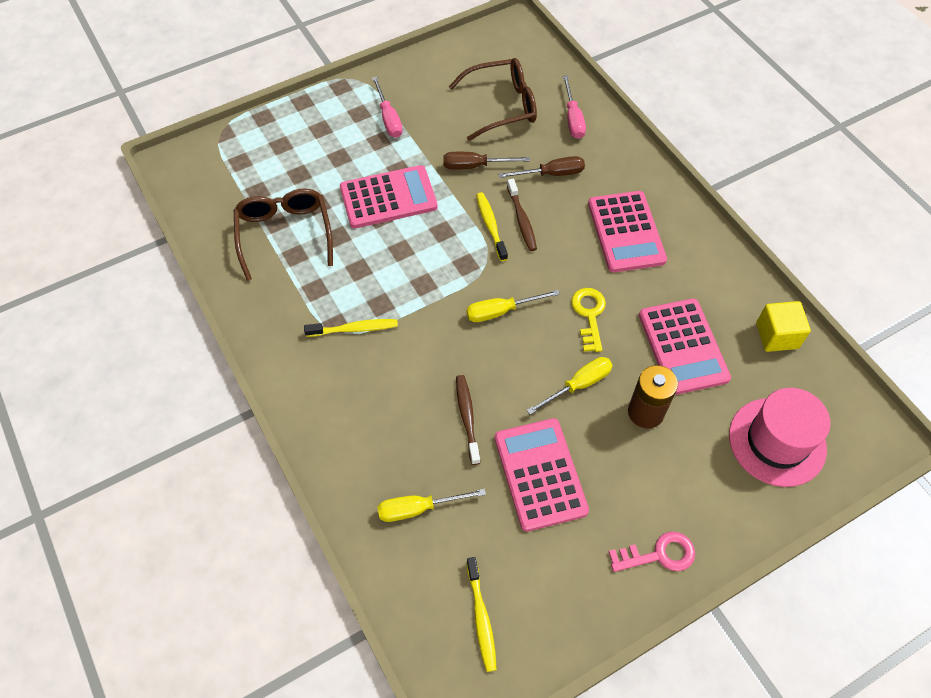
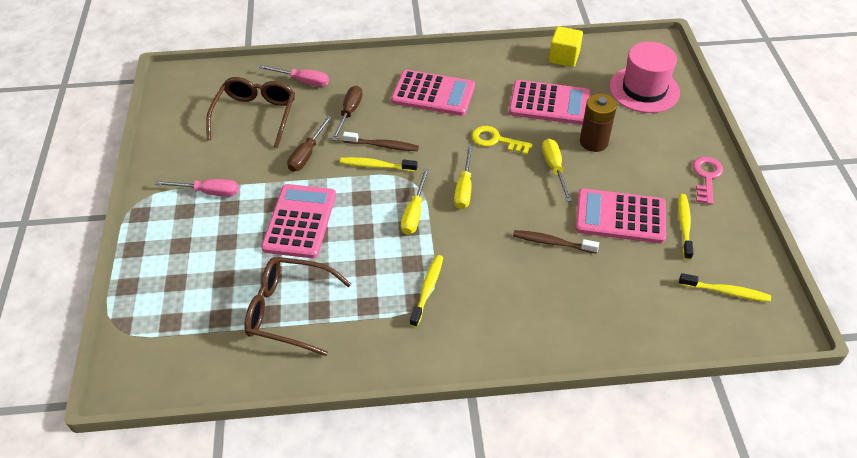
camera: 65 degrees left, 10 degrees down
(418, 508) = (621, 300): yellow screwdriver -> yellow screwdriver (414, 213)
(562, 547) = (684, 225): none -> yellow toothbrush

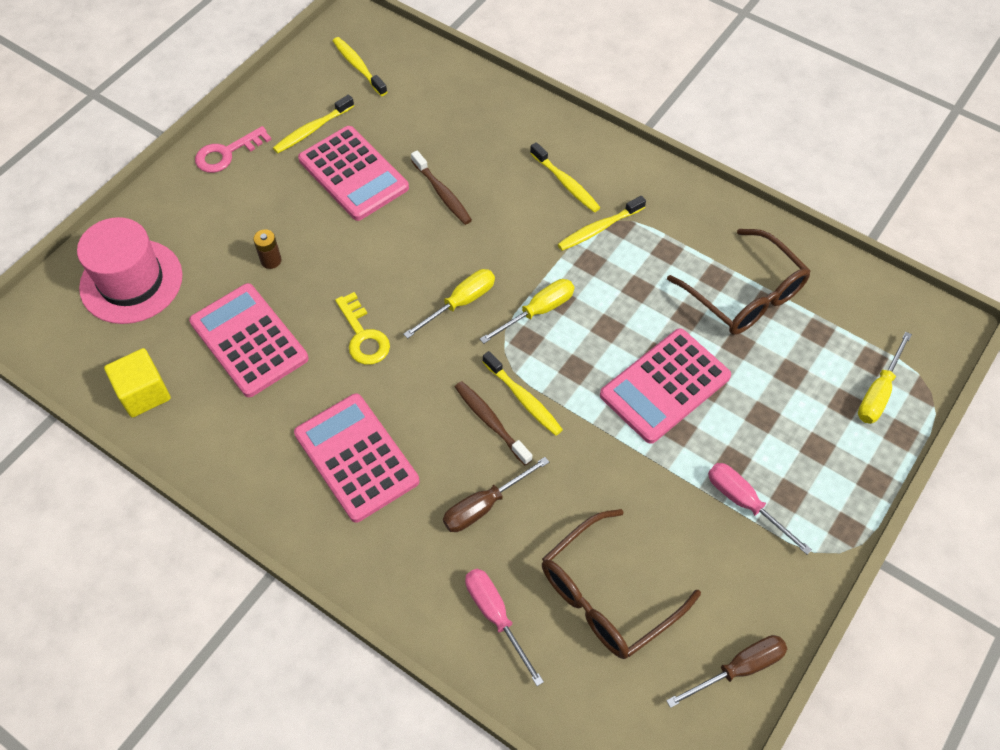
camera: 140 degrees left, 10 degrees up
(307, 154) = (588, 476): brown screwdriver -> brown screwdriver (738, 669)
(482, 307) = (566, 183): none -> yellow toothbrush
(554, 168) = (347, 260): yellow screwdriver -> yellow screwdriver (878, 392)
(593, 142) = (271, 260): brown battery -> brown battery, size x0.54

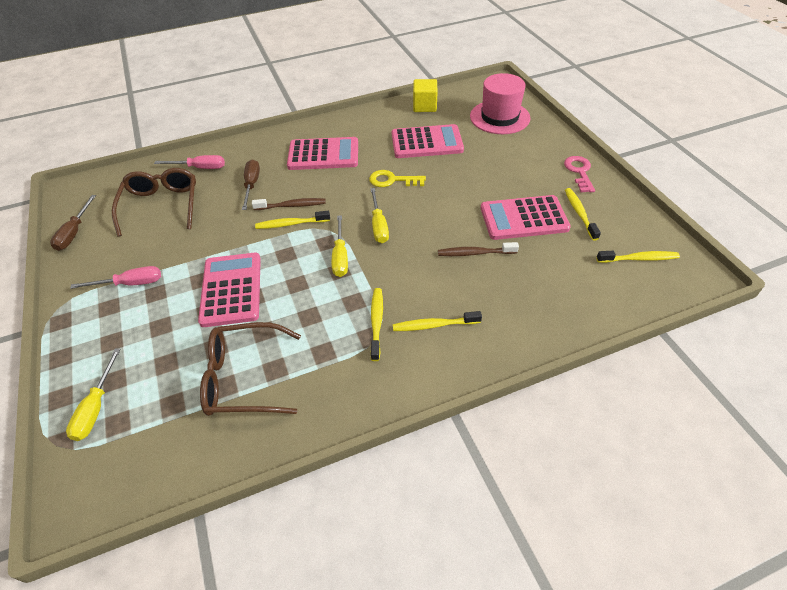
camera: 125 degrees right, 10 degrees down
(271, 260) = (476, 164): brown battery -> none
(878, 392) = (96, 408): yellow screwdriver -> yellow screwdriver turned 150 degrees counterclockwise

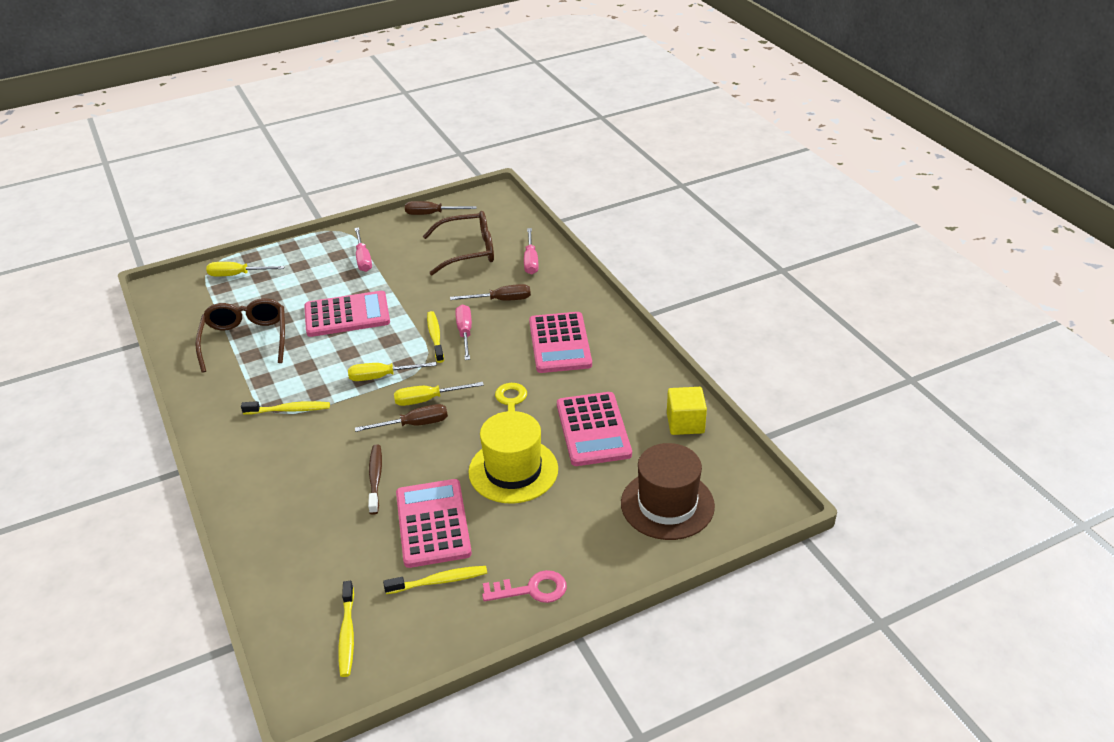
camera: 85 degrees right, 10 degrees down
(292, 206) = (465, 333): brown toothbrush -> pink screwdriver
(410, 233) = (414, 424): none -> brown screwdriver
(434, 325) = (277, 449): yellow toothbrush -> none
(467, 179) = (513, 470): none -> yellow hat
(499, 117) = (667, 504): pink hat -> brown hat

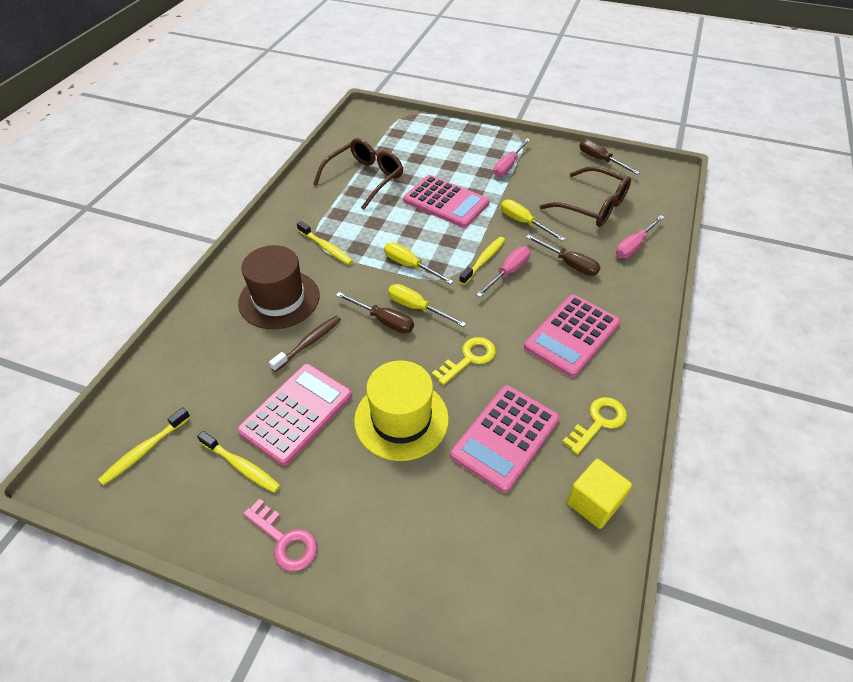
camera: 45 degrees right, 10 degrees up
(237, 275) = (416, 130): yellow screwdriver -> yellow screwdriver (524, 222)
(637, 381) = (598, 422): none -> yellow key
(667, 504) = (480, 570): brown hat -> brown hat (279, 299)

